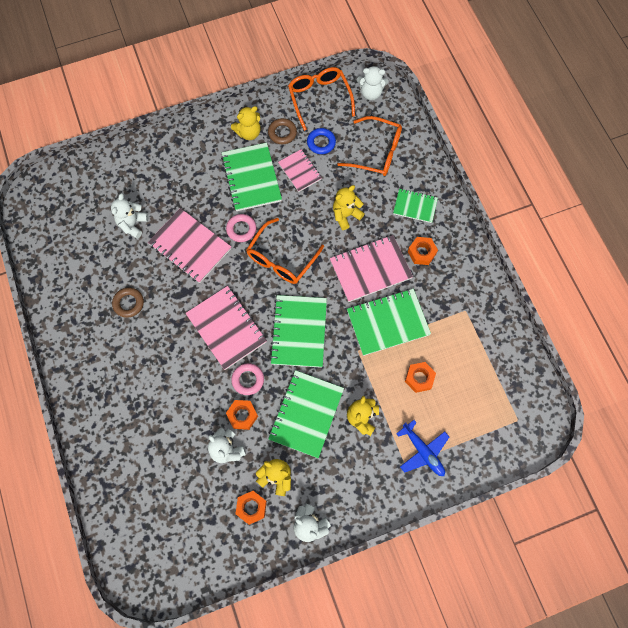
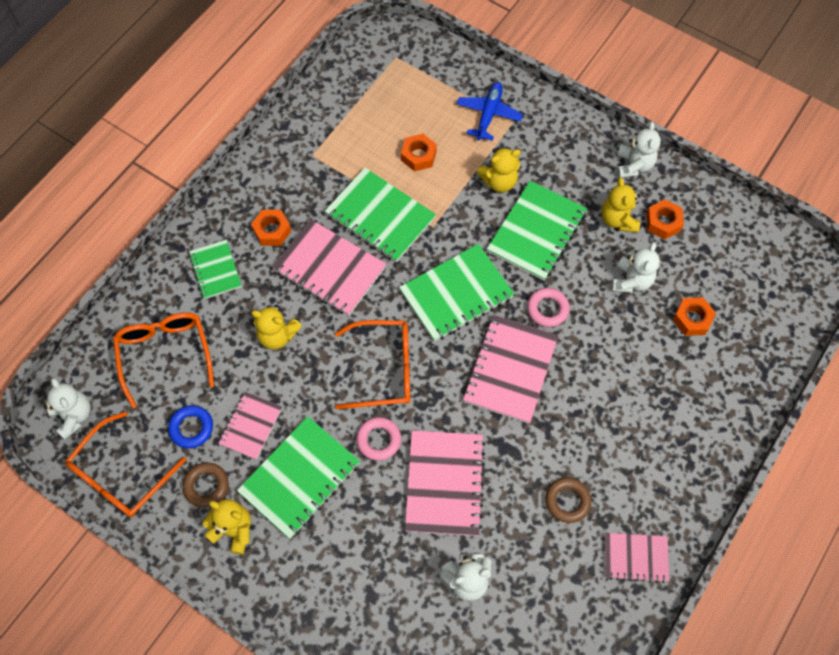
camera: 125 degrees left, 5 degrees down
(71, 316) = (635, 557): none -> pink notebook
(242, 415) = (587, 289): orange nut -> orange nut (692, 319)
(306, 414) = (536, 232): green notebook -> green notebook turned 45 degrees counterclockwise

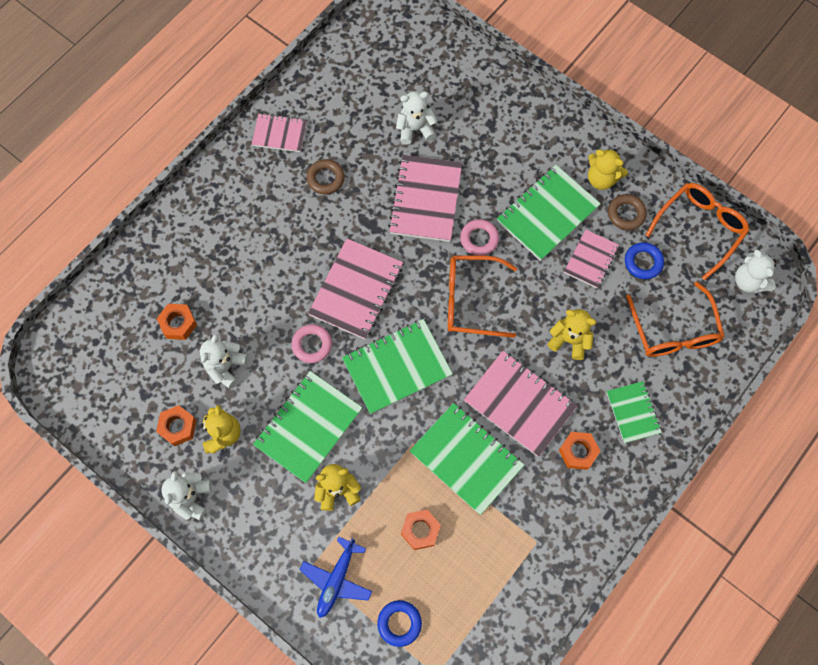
camera: 175 degrees left, 5 degrees up
(430, 88) = (399, 623): none -> blue ring

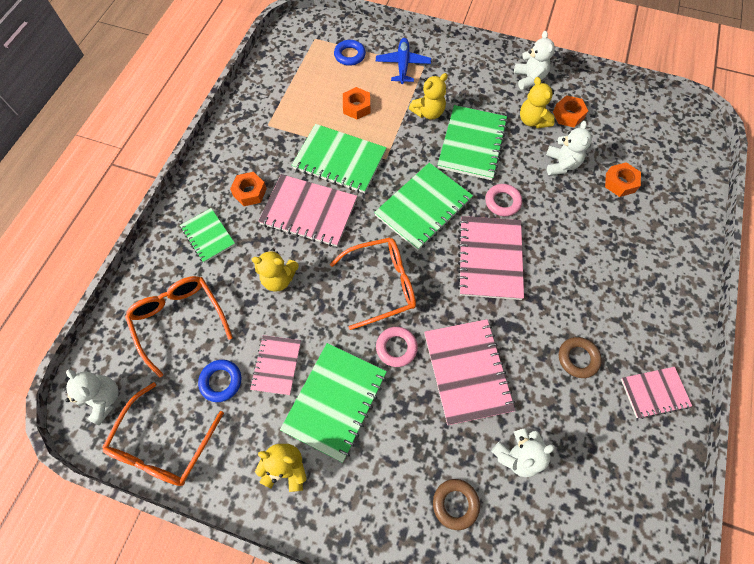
camera: 160 degrees right, 5 degrees down
(626, 214) = (249, 432): brown ring -> brown ring (455, 504)

